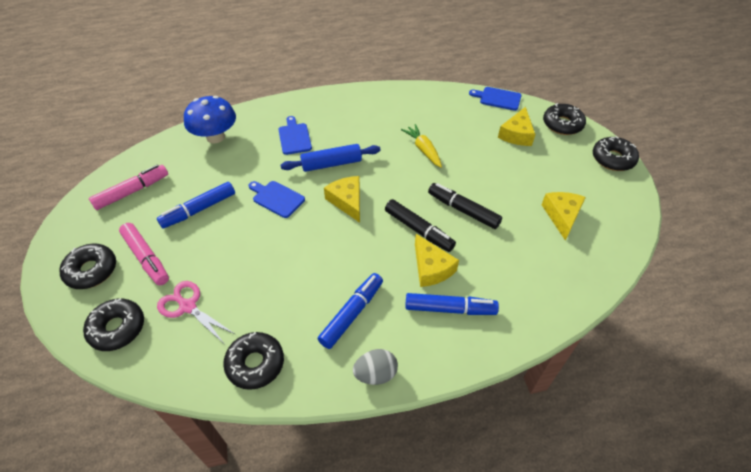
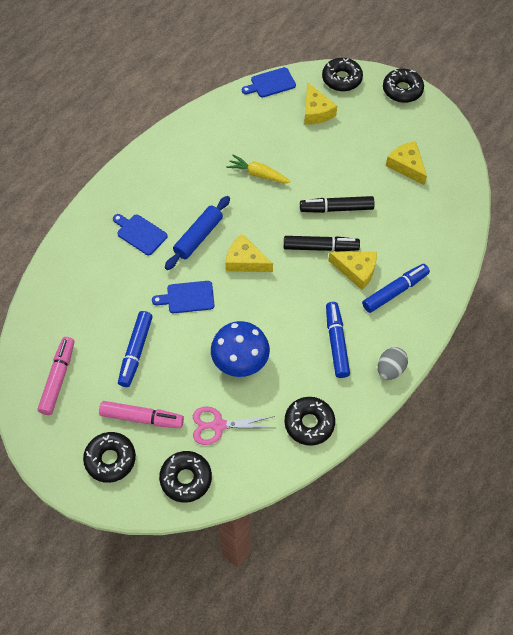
camera: 40 degrees left, 10 degrees up
(215, 137) = (69, 280): blue mushroom -> blue mushroom (240, 361)

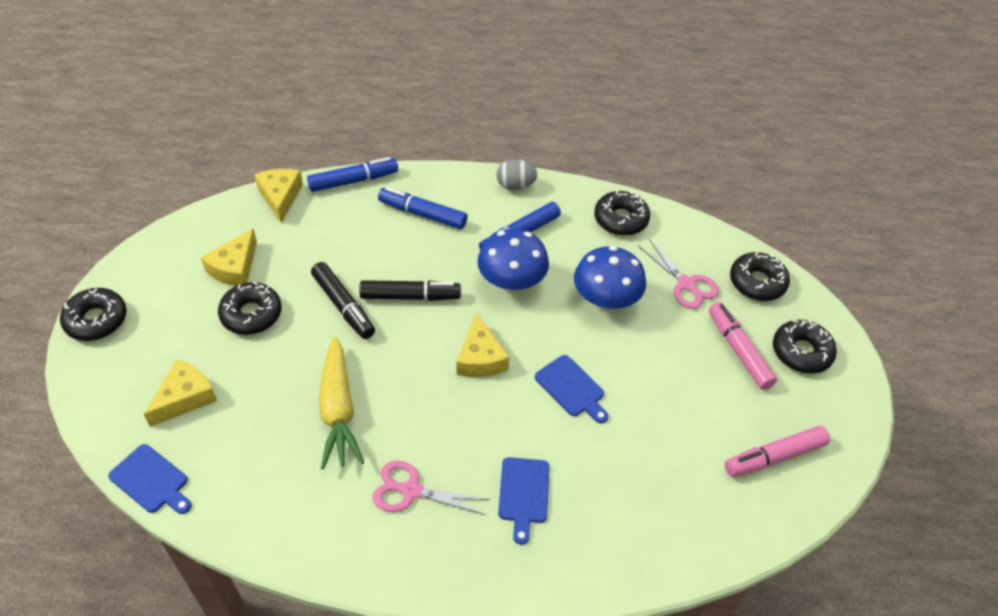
camera: 125 degrees left, 10 degrees down
(135, 352) = (677, 400): blue marker -> blue marker (353, 181)
(182, 184) = (411, 491): none -> pink scissors
(198, 237) = (481, 424): blue rolling pin -> none
(258, 174) = (338, 410): yellow carrot -> yellow carrot, size x1.50
(294, 312) = (511, 283): none -> blue mushroom
(320, 247) = (410, 296): black marker -> black marker turned 120 degrees clockwise
(341, 79) = (103, 396): black donut -> black donut (251, 314)
(356, 270) = (419, 254): yellow cheese -> yellow cheese (280, 197)

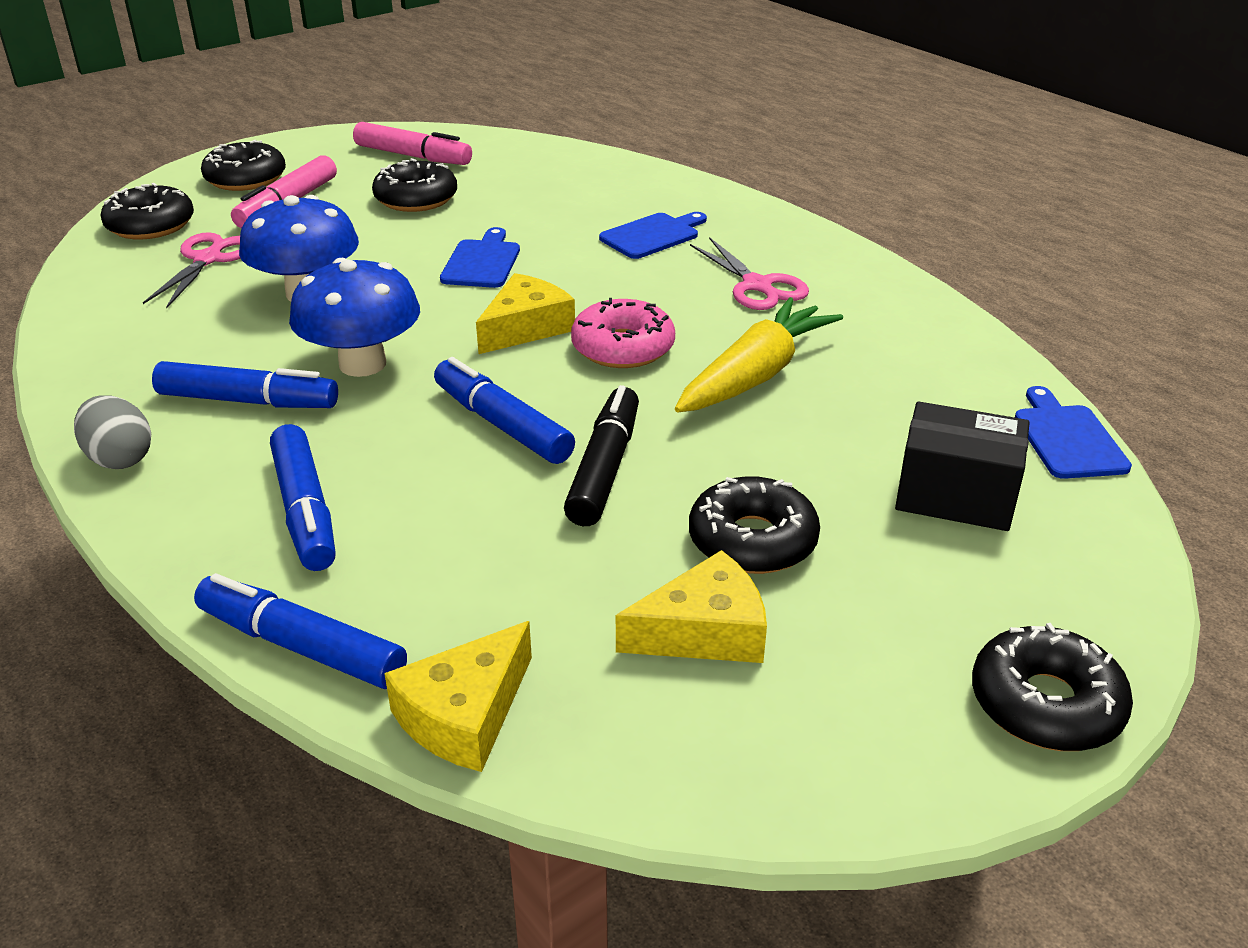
camera: 130 degrees left, 15 degrees down
(185, 398) = (955, 496): yellow cheese -> black box
(410, 296) = (502, 424): black marker -> blue marker
(420, 380) = (623, 347): none -> pink donut
(621, 219) = (114, 341): black donut -> black donut (416, 199)

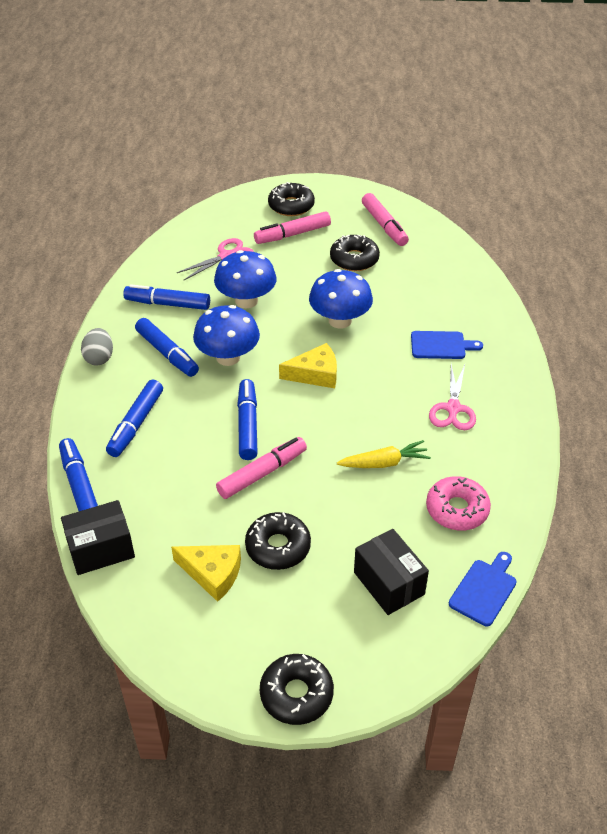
camera: 40 degrees right, 10 degrees up
(150, 225) = (223, 220): black donut -> none
(171, 345) = (167, 304): none -> blue marker
(465, 714) = (101, 549): yellow cheese -> black box
(482, 262) = (340, 320): blue cutting board -> blue mushroom
(605, 468) = (262, 473): black marker -> pink marker
(623, 347) = (344, 411): pink donut -> pink donut (457, 509)
(755, 375) = (384, 463): yellow carrot -> yellow carrot, size x0.67

